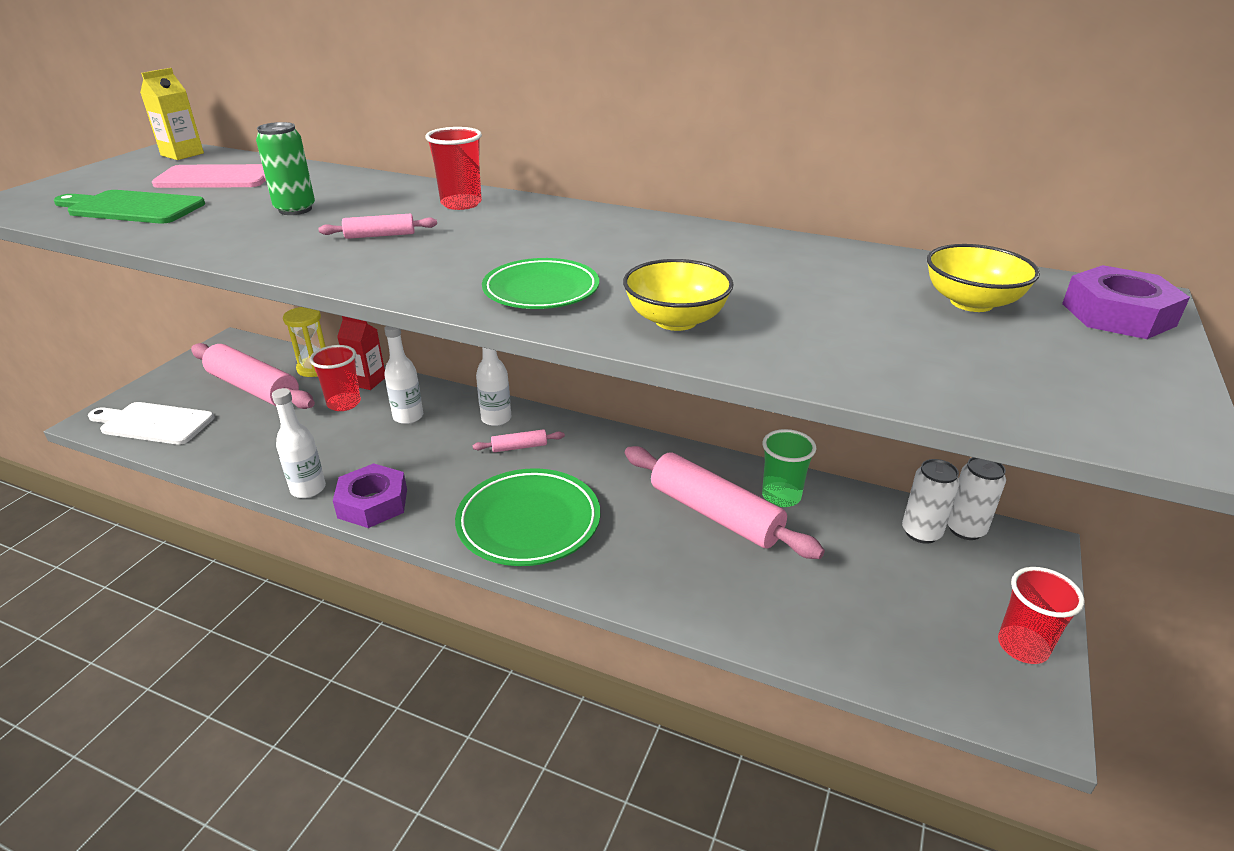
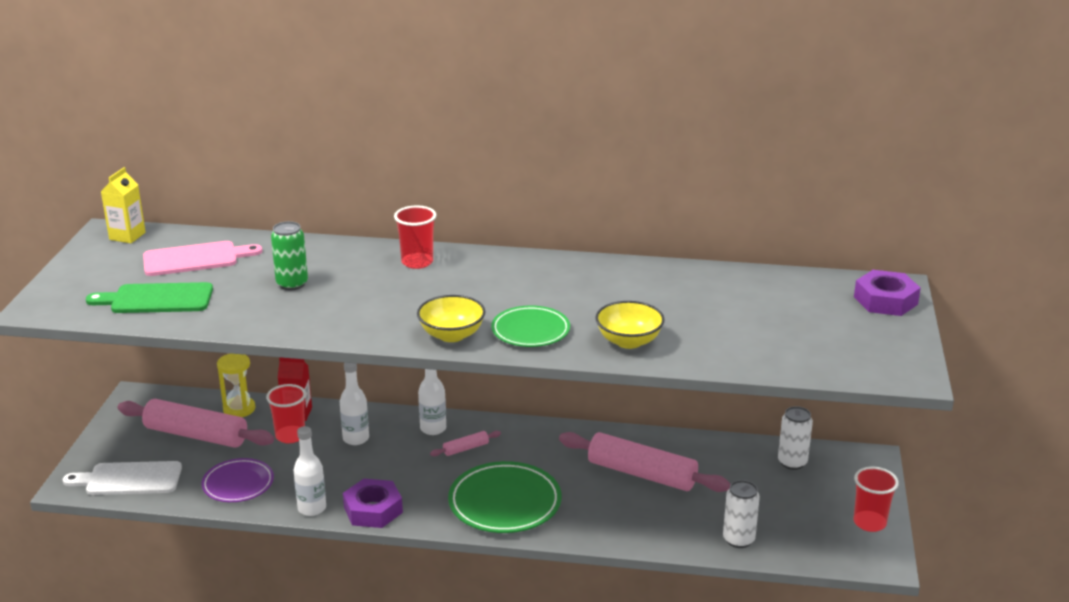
camera: 15 degrees left, 5 degrees down
(253, 447) = (238, 484): none -> purple plate
(380, 235) = (381, 300): pink rolling pin -> none
(781, 496) = (686, 453): green cup -> none
(965, 529) = (822, 455): white can -> white can (738, 540)
(971, 302) = (801, 303): yellow bowl -> yellow bowl (451, 335)

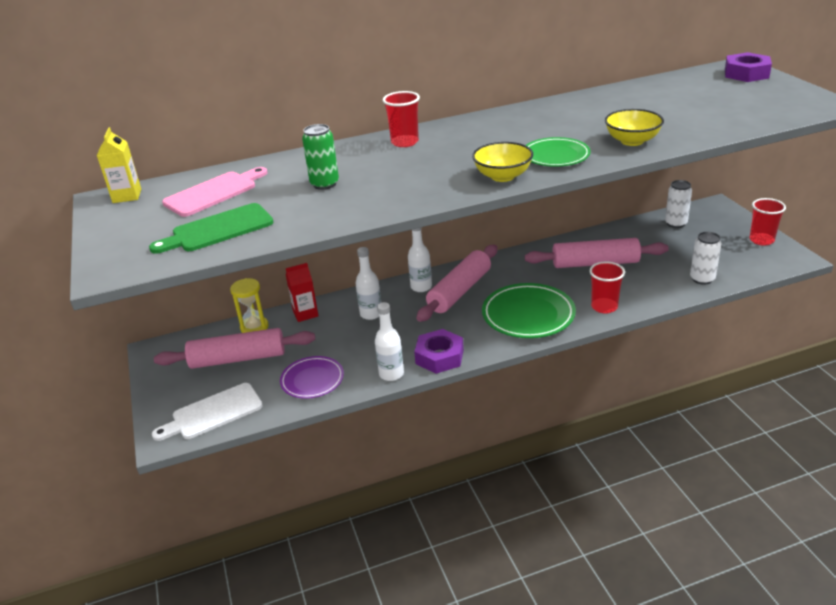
camera: 25 degrees left, 5 degrees up
(290, 436) = (317, 331): red cup -> red cup (604, 307)
(466, 448) = (459, 291): pink rolling pin -> pink rolling pin, size x2.30

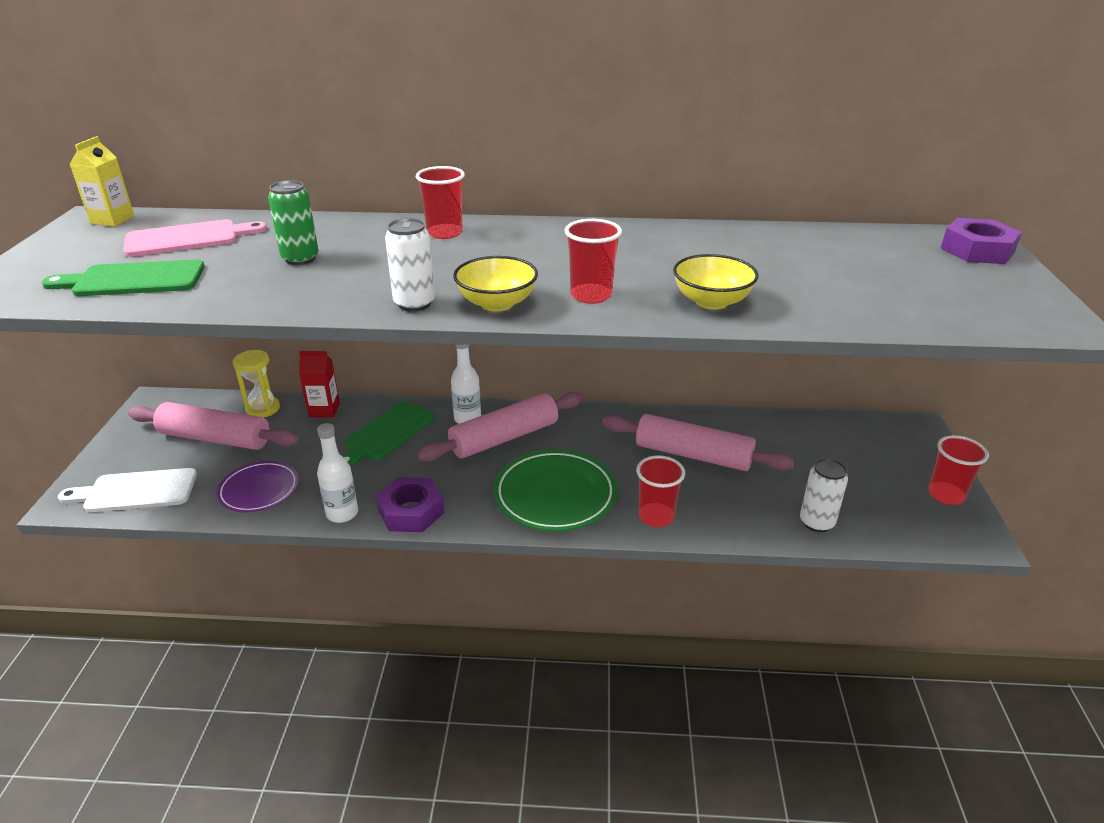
camera: 20 degrees right, 0 degrees up
(371, 314) = (387, 433): white bottle -> green cutting board
(555, 156) = (591, 295): green plate -> red cup
(675, 223) = (841, 435): white can -> white can (414, 304)

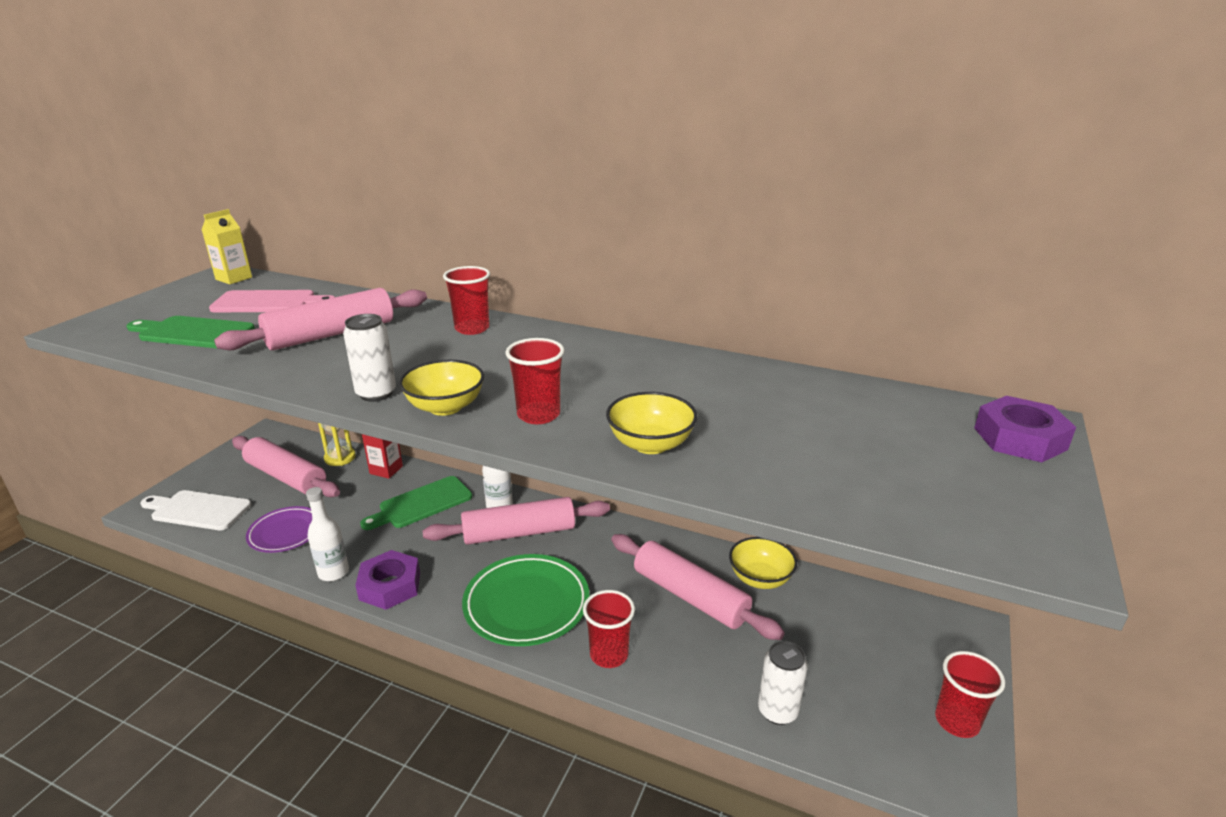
camera: 20 degrees right, 5 degrees down
(300, 259) = (331, 334): green can -> pink rolling pin
(741, 428) = (760, 578): none -> yellow bowl

